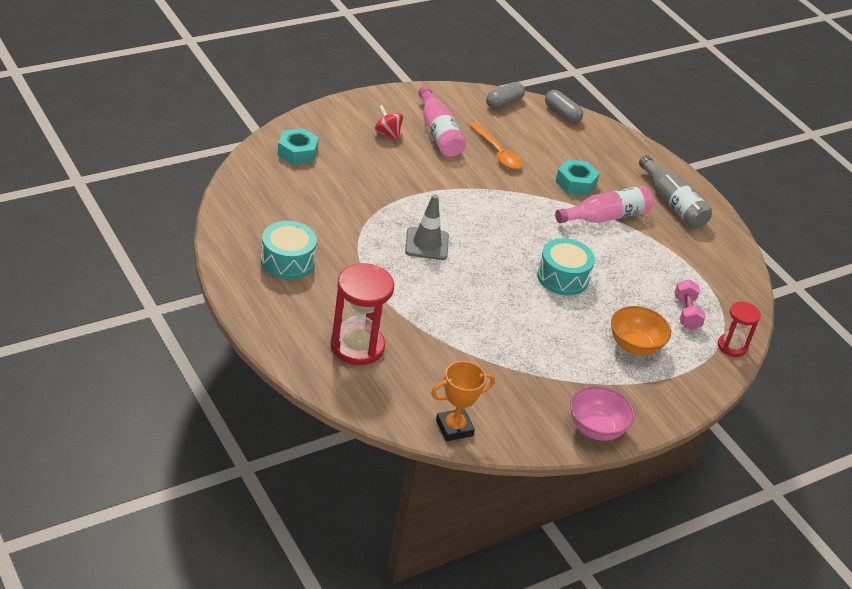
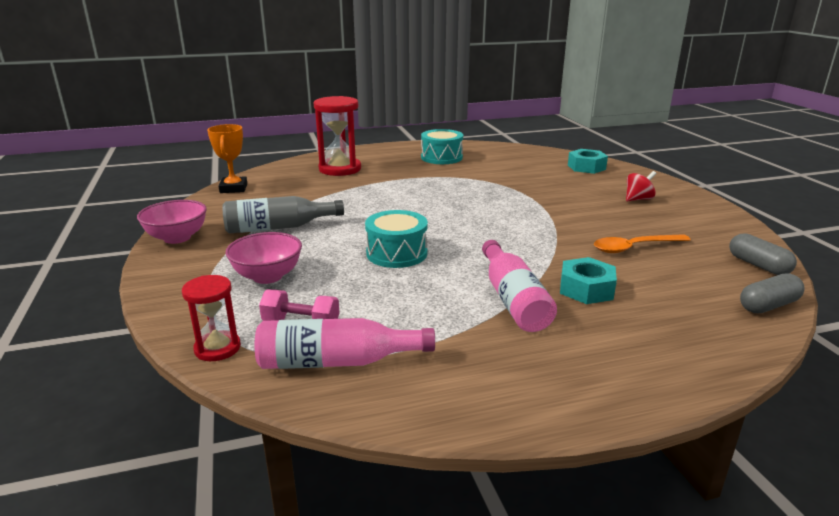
camera: 110 degrees right, 15 degrees down
(426, 244) = (459, 199): grey traffic cone -> none
(438, 133) = (655, 221): pink bottle -> pink bottle (337, 362)
(634, 346) = (267, 276): orange bowl -> pink bowl
(673, 203) = (558, 368): grey bottle -> grey bottle (278, 227)

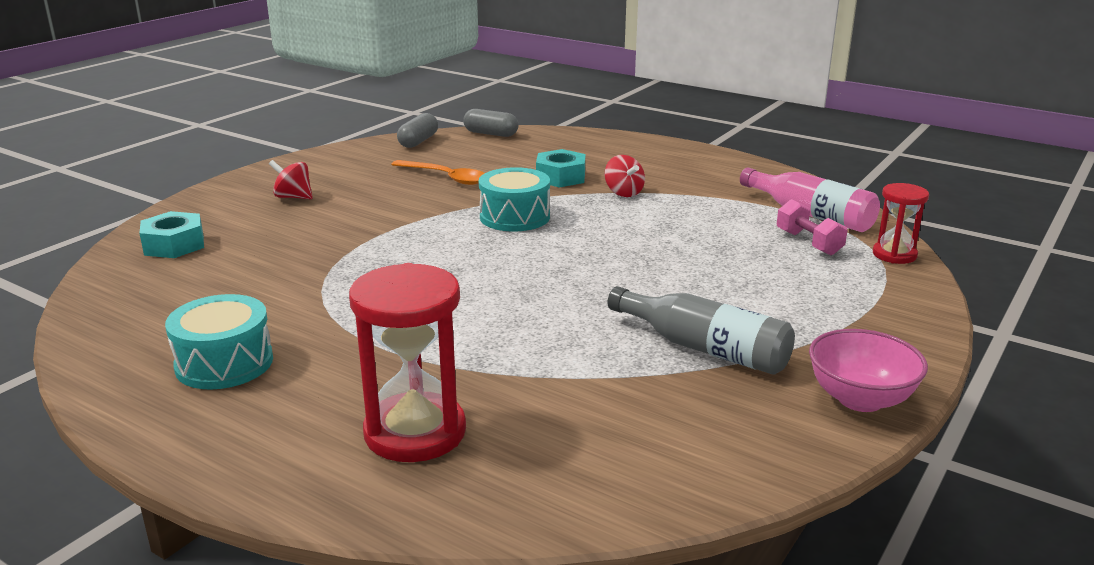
camera: 130 degrees left, 0 degrees up
(233, 188) = (667, 485): orange trophy -> none
(267, 276) = (793, 291): pink bowl -> none
(396, 253) = (633, 257): turquoise drum -> turquoise drum (514, 217)
(513, 299) = (623, 193): pink bottle -> red spinning top

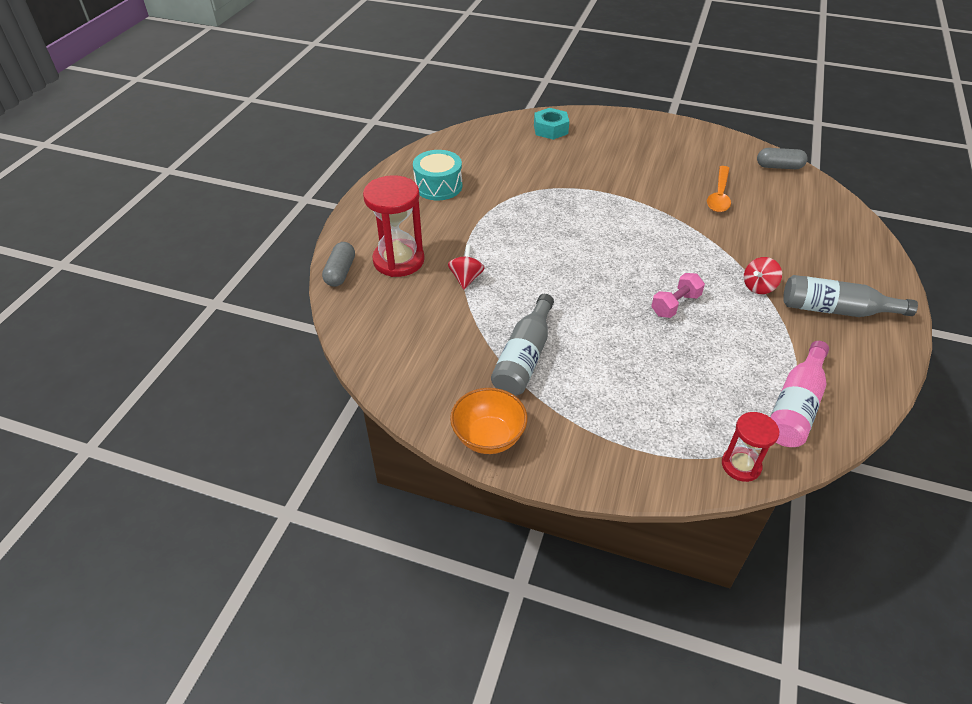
camera: 75 degrees right, 20 degrees up
(293, 197) = (639, 146): red spinning top -> red spinning top (466, 278)
(491, 134) = (829, 196): grey capsule -> grey capsule (340, 272)
(514, 217) = (672, 241): turquoise drum -> none
(560, 177) = (765, 249): turquoise nut -> none
(674, 170) = (836, 310): none -> grey bottle
(808, 243) = (730, 406): pink dumbbell -> pink dumbbell (675, 305)
(860, 399) = (488, 437): pink bowl -> orange bowl

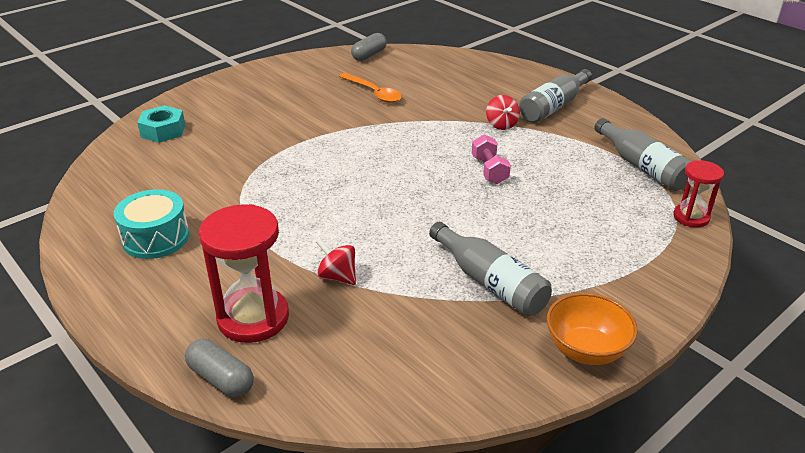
camera: 60 degrees left, 10 degrees down
(795, 406) = (642, 167): pink bottle -> grey bottle

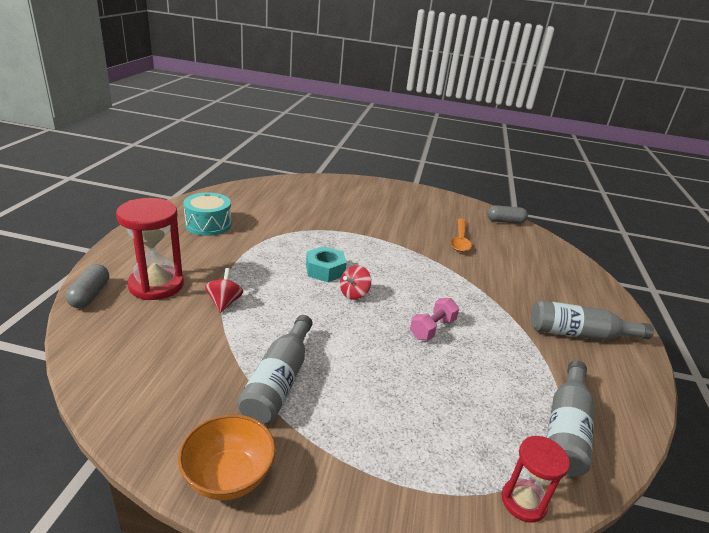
camera: 50 degrees right, 5 degrees down
(163, 131) = (314, 188): turquoise nut -> turquoise nut (325, 270)
(501, 125) = (506, 313): red spinning top -> red spinning top (354, 294)

